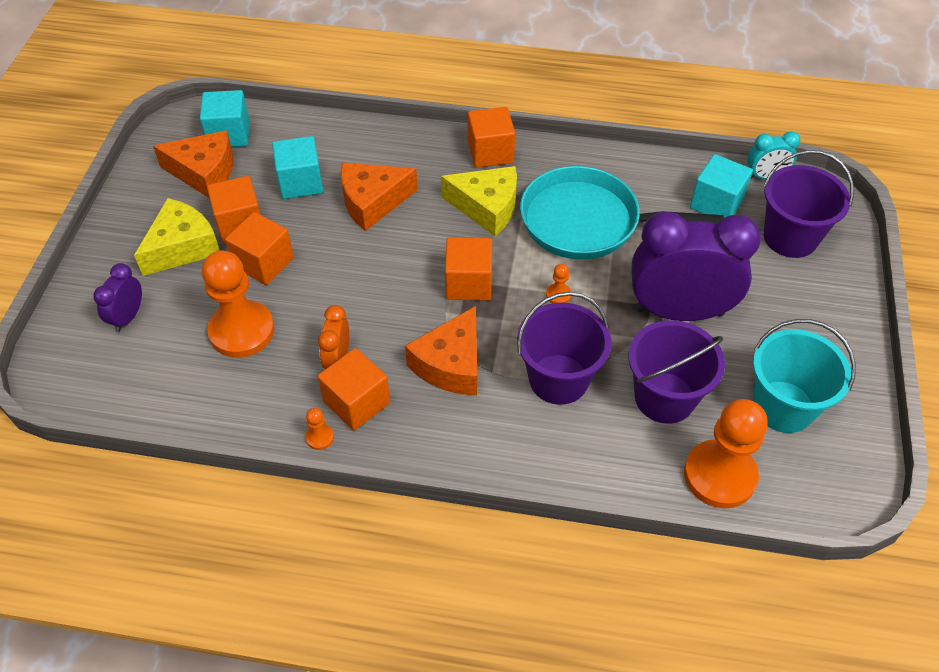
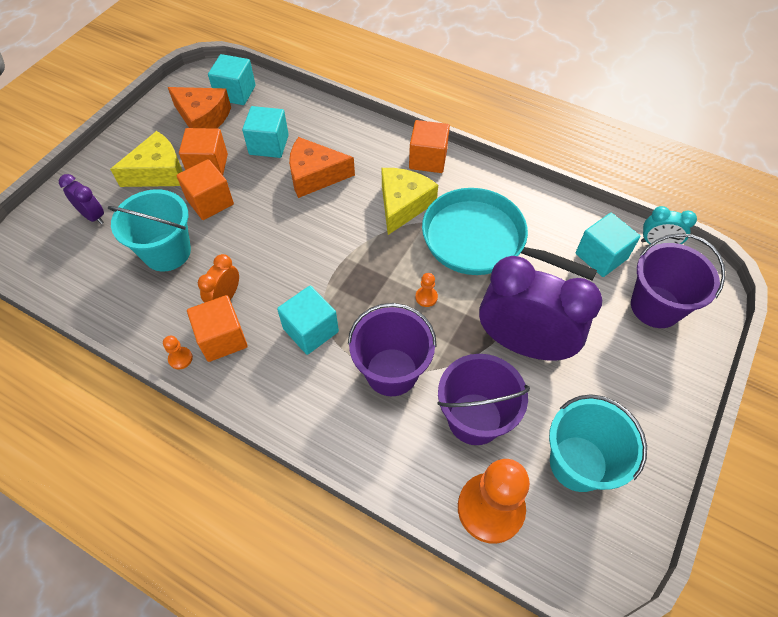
camera: 20 degrees right, 5 degrees up
(128, 317) = (93, 216): purple clock -> purple clock turned 90 degrees clockwise
(242, 331) = (167, 252): orange pawn -> turquoise bucket
(451, 364) = (311, 330): orange cheese -> turquoise cube
(468, 283) = (357, 265): orange cube -> none
(487, 207) = (403, 205): yellow cheese -> yellow cheese turned 105 degrees counterclockwise

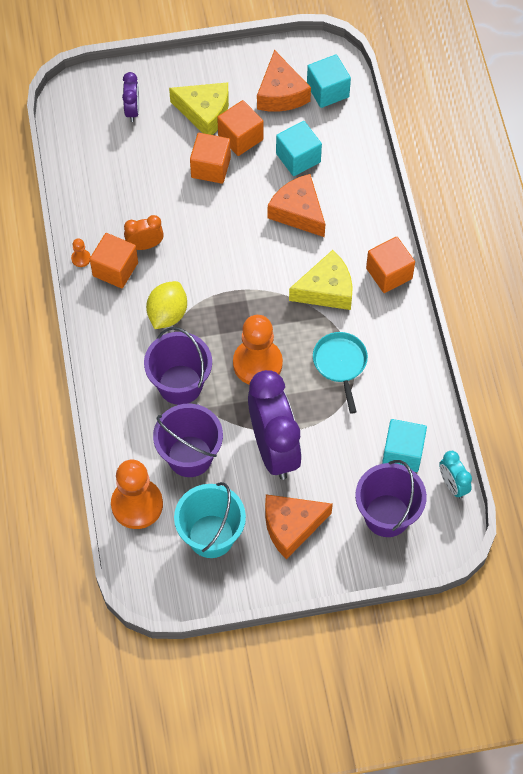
camera: 50 degrees right, 5 degrees up
(167, 252) = (147, 180): turquoise bucket -> none
(311, 330) = (167, 314): turquoise cube -> yellow lemon
(426, 297) = (257, 363): orange pawn -> orange pawn, size x2.48
(480, 241) = (340, 364): turquoise pan -> turquoise pan, size x0.56
(615, 386) = (291, 526): none -> orange cheese

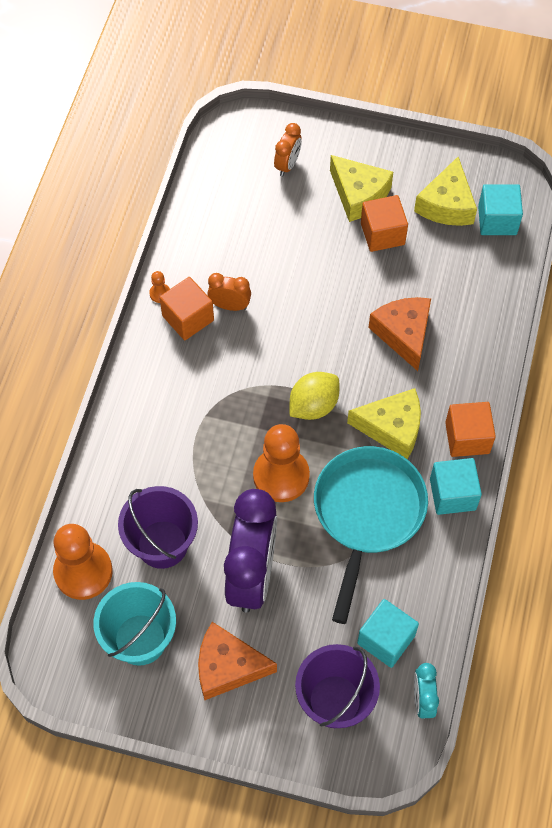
camera: 25 degrees right, 0 degrees up
(132, 110) = (287, 165): purple clock -> orange clock
(167, 314) = (216, 386): yellow lemon -> yellow lemon (313, 405)
(180, 384) = (191, 464): purple bucket -> none
(211, 167) = (336, 252): orange cube -> none
(281, 93) = (447, 204): orange cheese -> yellow cheese
(298, 158) = (431, 278): turquoise cube -> turquoise cube (452, 494)
(340, 364) = (367, 513): turquoise pan -> turquoise pan, size x1.80

